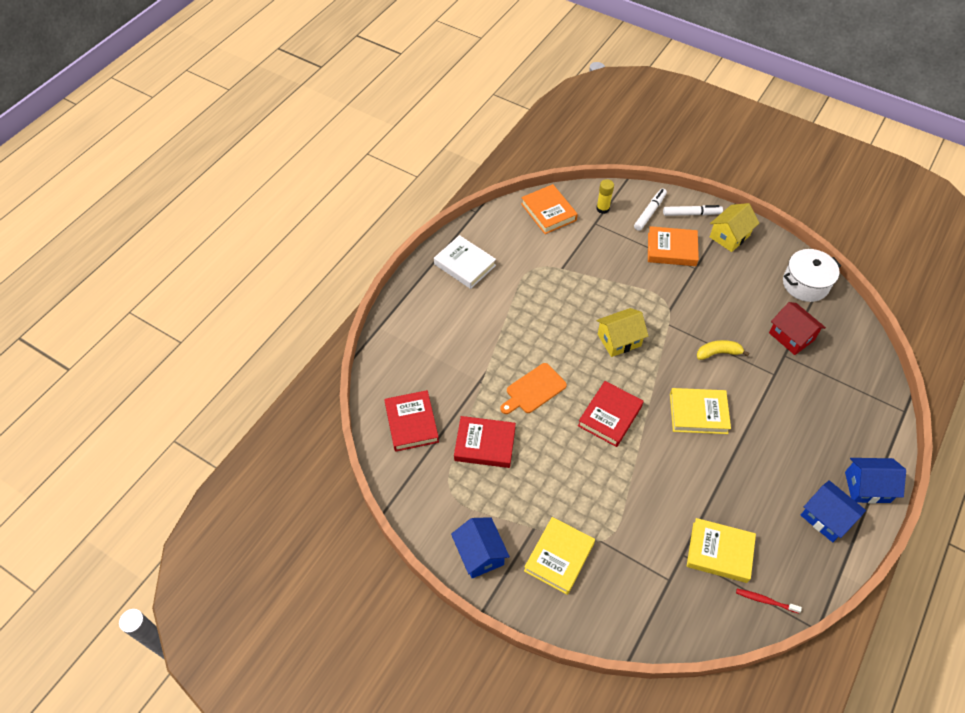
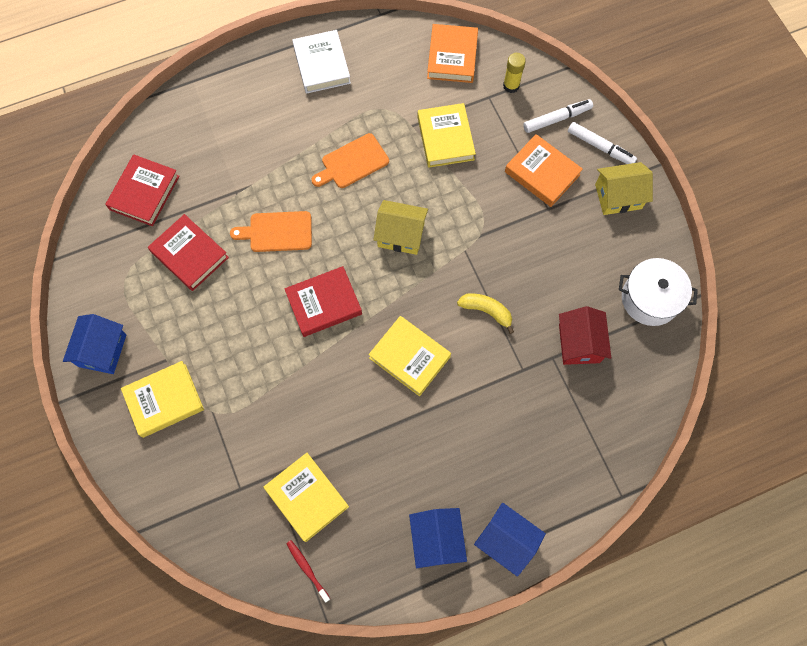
camera: 35 degrees right, 15 degrees up
(544, 314) = (352, 163): none -> orange cutting board
(591, 263) = (445, 138): none -> yellow book

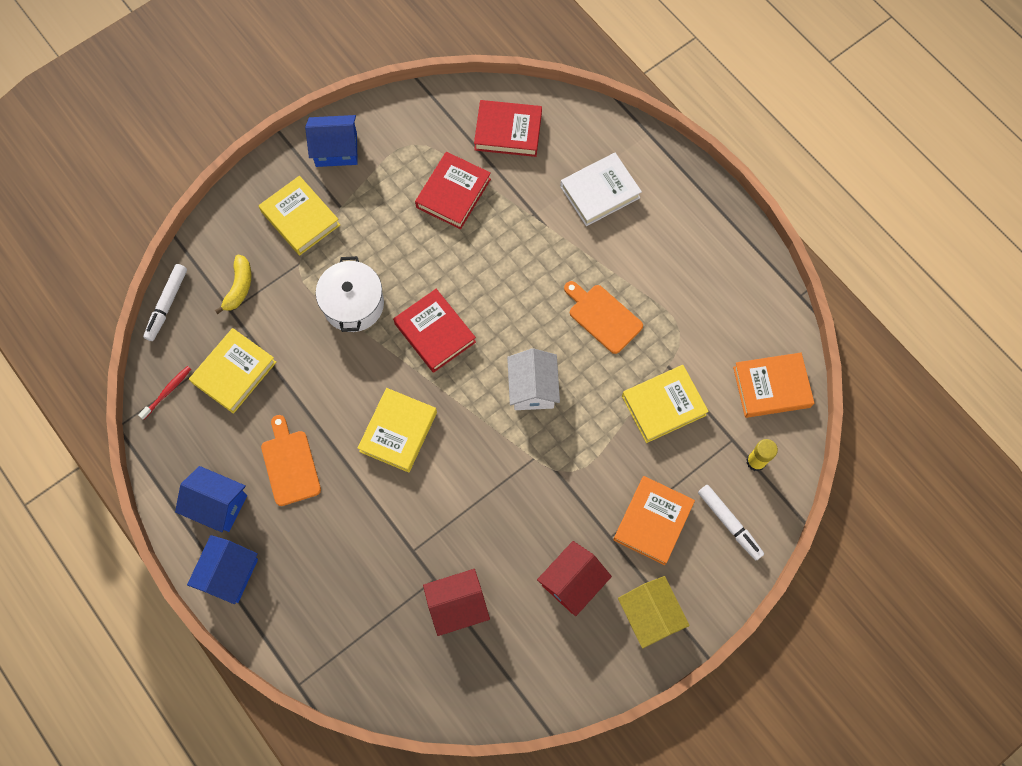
camera: 75 degrees right, 0 degrees up
(277, 232) = (501, 266): orange cutting board -> orange cutting board (290, 464)
(322, 65) = (712, 253): white book -> white book (600, 192)
(401, 235) = (532, 388): yellow house -> white house
(436, 539) = (218, 504): blue house -> blue house turned 45 degrees clockwise
(486, 311) = (469, 498): yellow banana -> yellow banana (239, 287)
(579, 247) = (572, 582): none -> red house
(600, 147) = (708, 581): white marker -> white marker (167, 304)
(650, 299) = (531, 675): white pot -> white pot (353, 304)

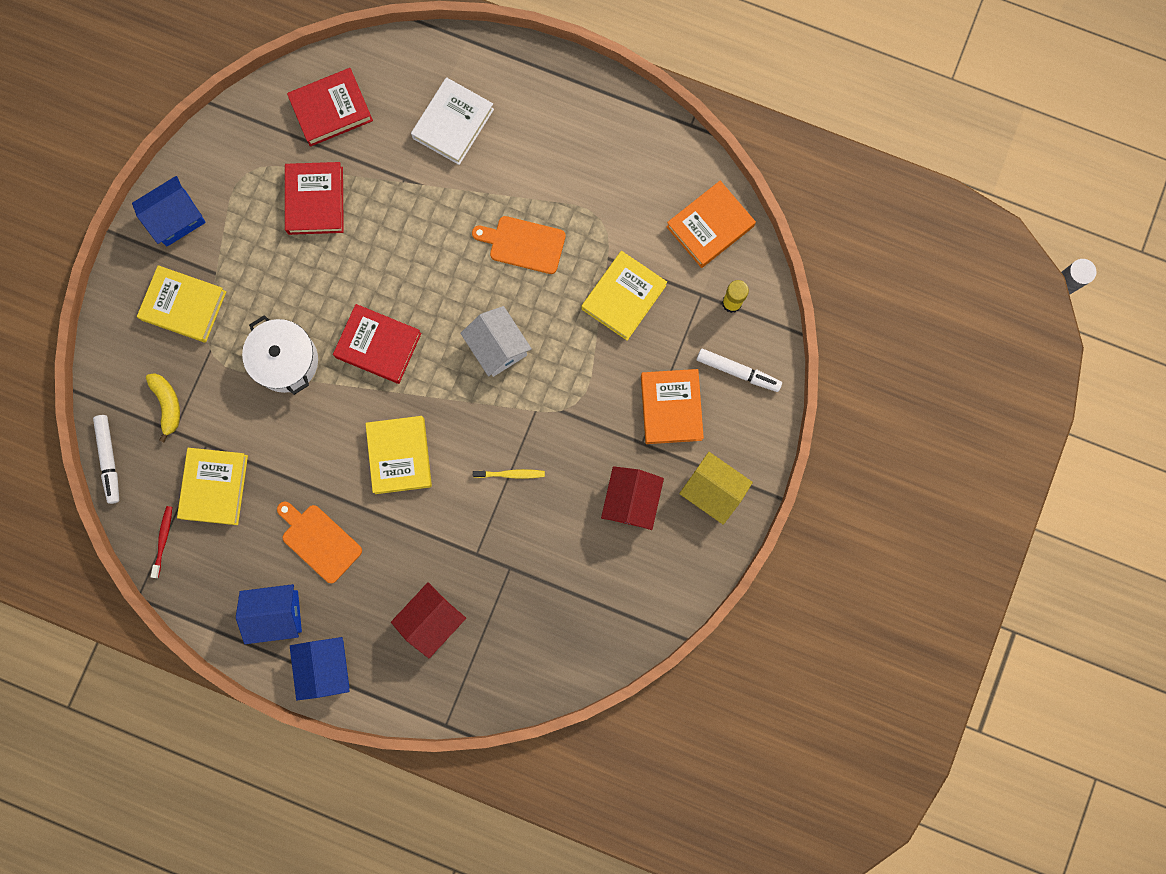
camera: 30 degrees left, 10 degrees up
(457, 605) = (543, 578): red house -> red house (432, 620)
(482, 500) = (511, 474): none -> yellow toothbrush

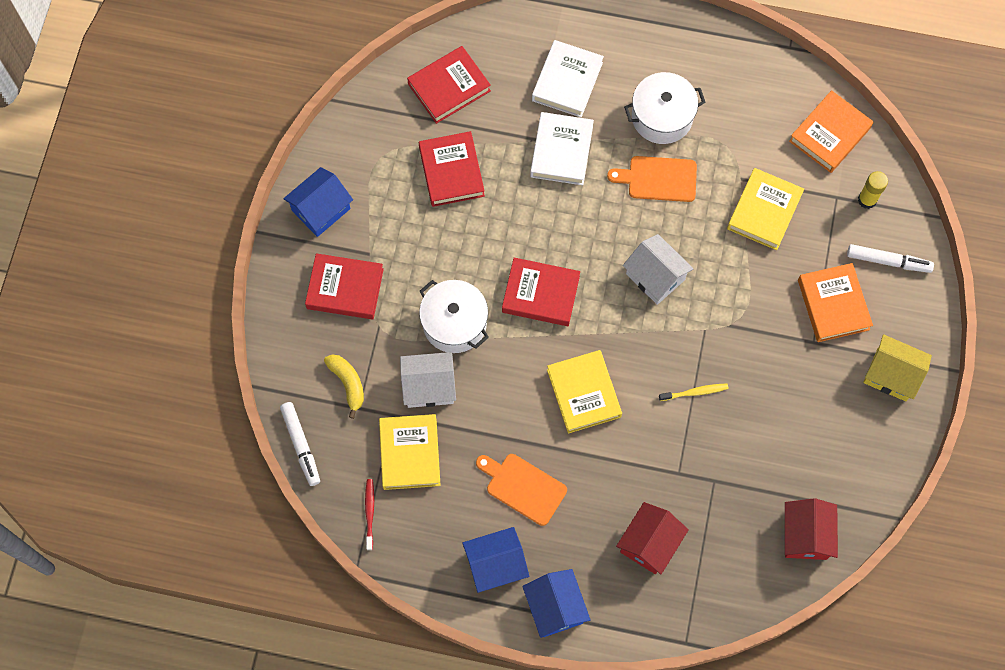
camera: 10 degrees left, 10 degrees down
(184, 306) = (345, 289): yellow book -> red book
(247, 421) = (429, 386): none -> white house
(431, 198) = (561, 151): none -> white book
(542, 178) = (662, 117): none -> white pot
(631, 500) = (816, 397): red house -> red house (805, 535)

